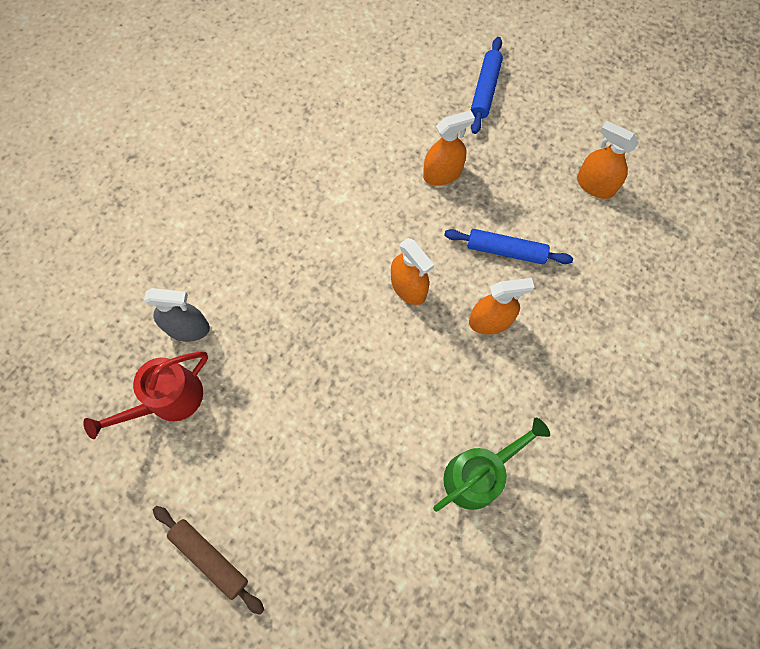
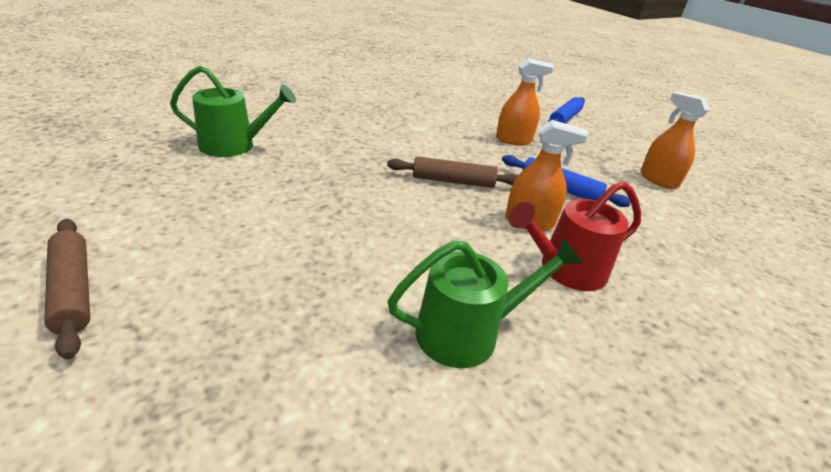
camera: 15 degrees right, 35 degrees down
(169, 399) = (172, 173): red watering can -> red watering can (566, 270)
(188, 328) = (234, 145): grey spray bottle -> green watering can
(408, 287) = (453, 181): orange spray bottle -> brown rolling pin

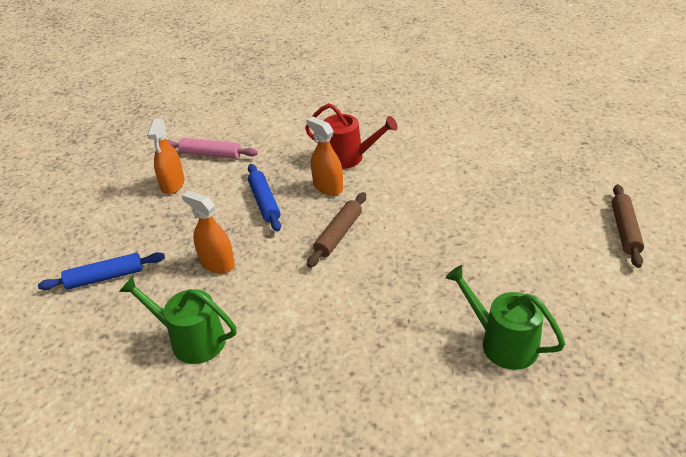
camera: 135 degrees left, 5 degrees up
(453, 181) = (338, 234): brown rolling pin -> brown rolling pin turned 75 degrees clockwise
(467, 332) = (435, 151): green watering can -> green watering can (191, 340)
(697, 218) = (210, 154): none -> pink rolling pin

